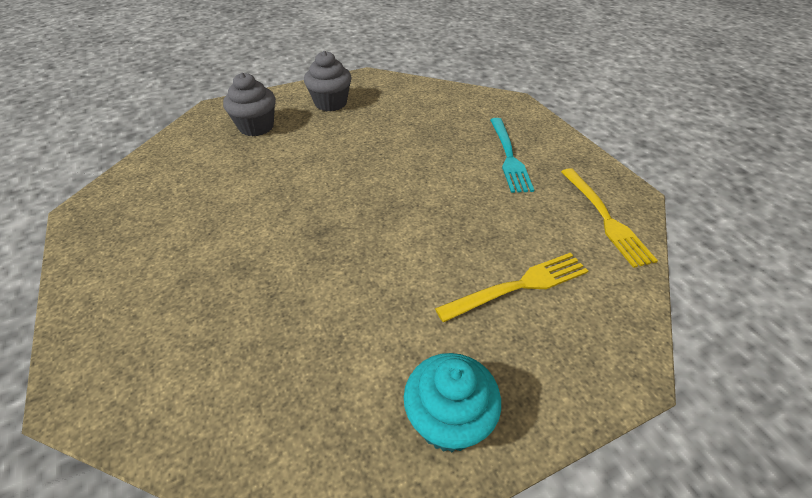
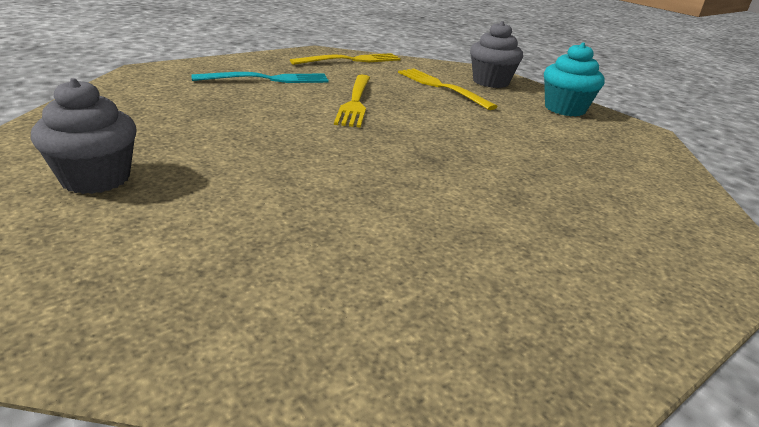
camera: 105 degrees left, 15 degrees down
(256, 127) = (173, 246): grey cupcake -> grey cupcake (490, 82)
(452, 204) = (355, 102): none -> yellow fork

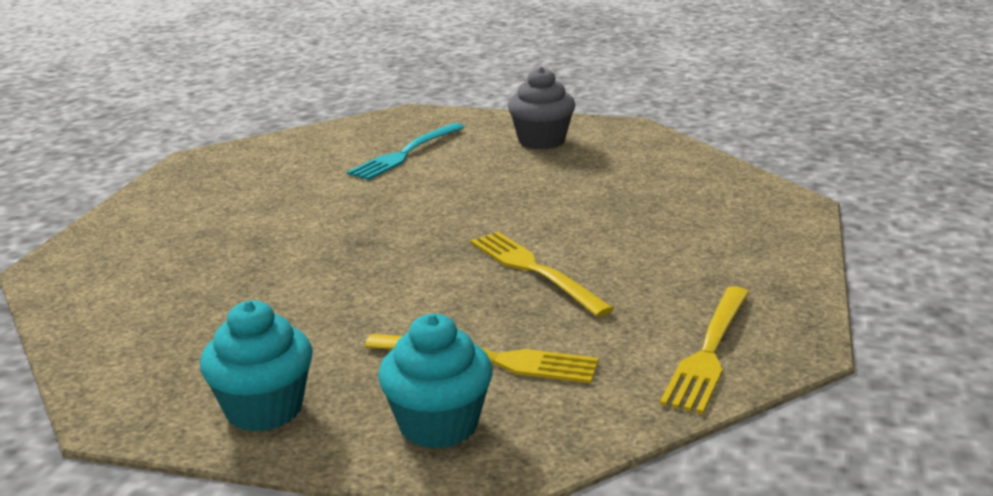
camera: 145 degrees right, 5 degrees down
(269, 79) = (682, 254): turquoise fork -> turquoise fork (405, 154)
(490, 82) = (438, 425): grey cupcake -> turquoise cupcake

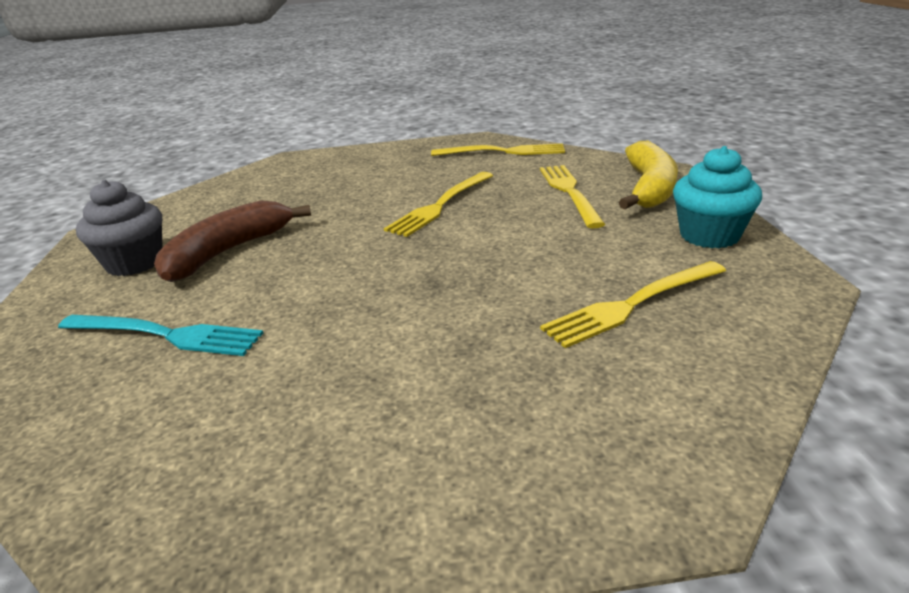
camera: 110 degrees left, 5 degrees up
(213, 314) = (631, 305): none -> yellow fork
(438, 425) = (649, 188): turquoise cupcake -> yellow banana
(525, 170) = (228, 252): none -> brown banana

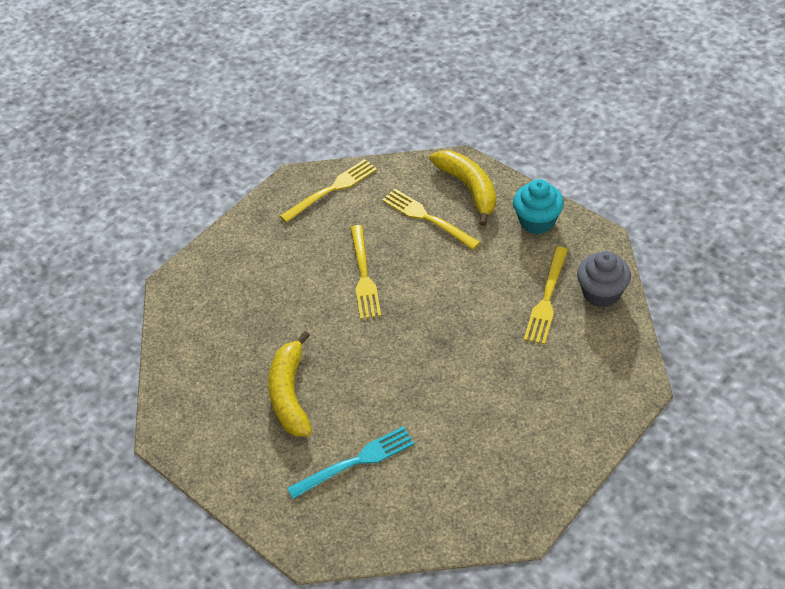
camera: 40 degrees left, 20 degrees up
(135, 263) = (245, 439): grey cupcake -> grey cupcake (601, 293)
(228, 252) = (290, 394): brown banana -> yellow banana

